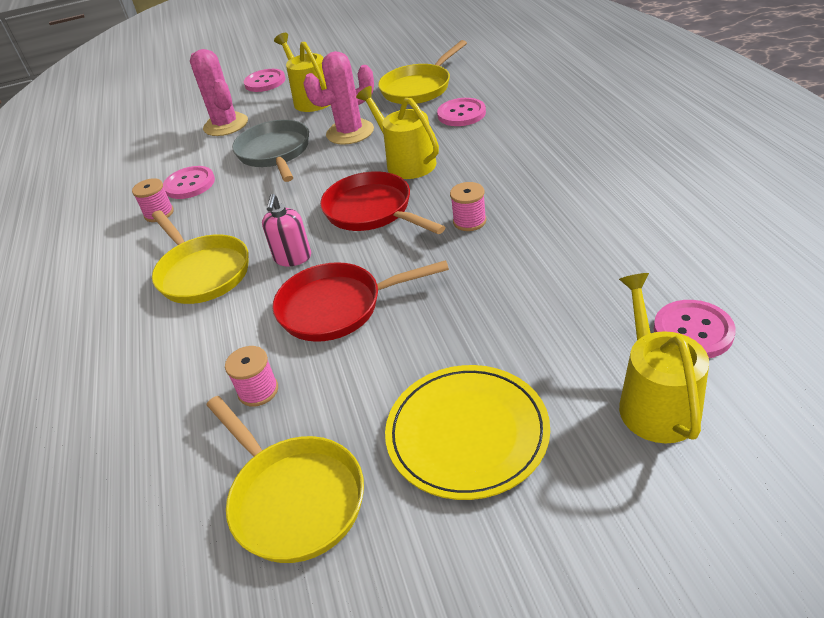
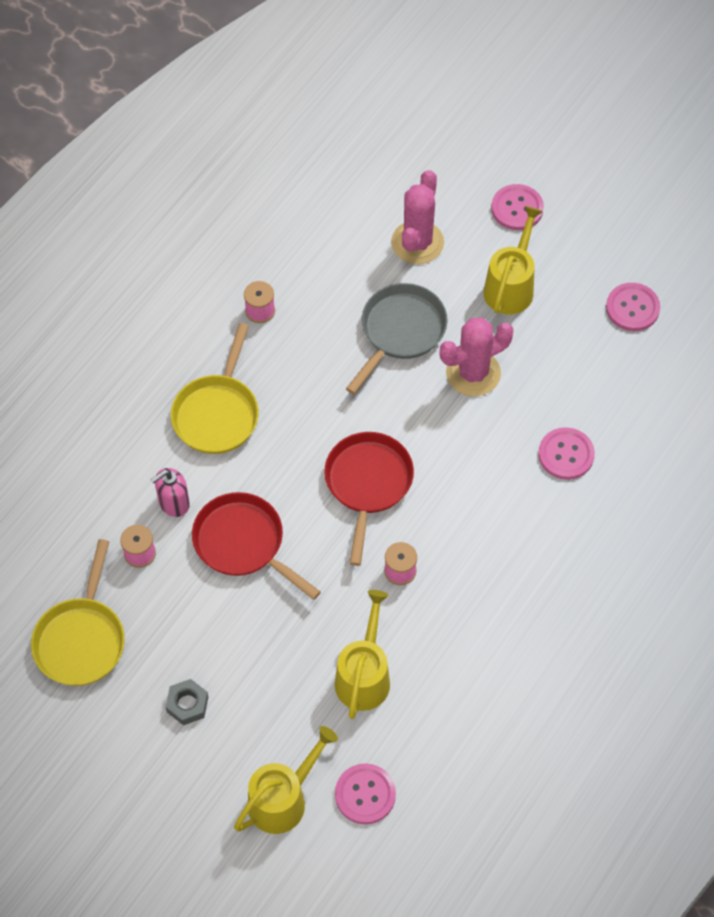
camera: 45 degrees right, 20 degrees up
(189, 184) = (311, 298): pink button -> pink button (632, 308)
(293, 258) = (274, 468): pink soap dispenser -> pink soap dispenser (173, 503)
(350, 132) = (473, 373): pink cactus -> pink cactus turned 45 degrees counterclockwise
(406, 162) = (454, 461): yellow watering can -> yellow watering can (364, 676)
(419, 88) = (593, 378): yellow pan -> none
(467, 433) = (187, 704): yellow plate -> grey nut

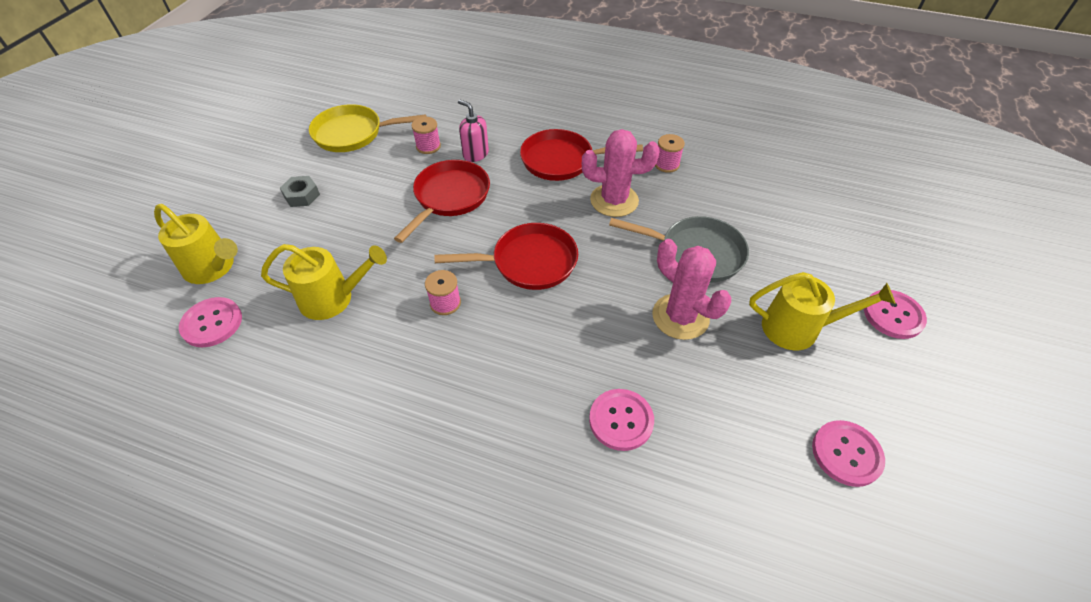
camera: 75 degrees right, 10 degrees down
(217, 413) = (562, 160): yellow pan -> red pan
(417, 242) = (797, 246): pink cactus -> pink cactus (614, 200)

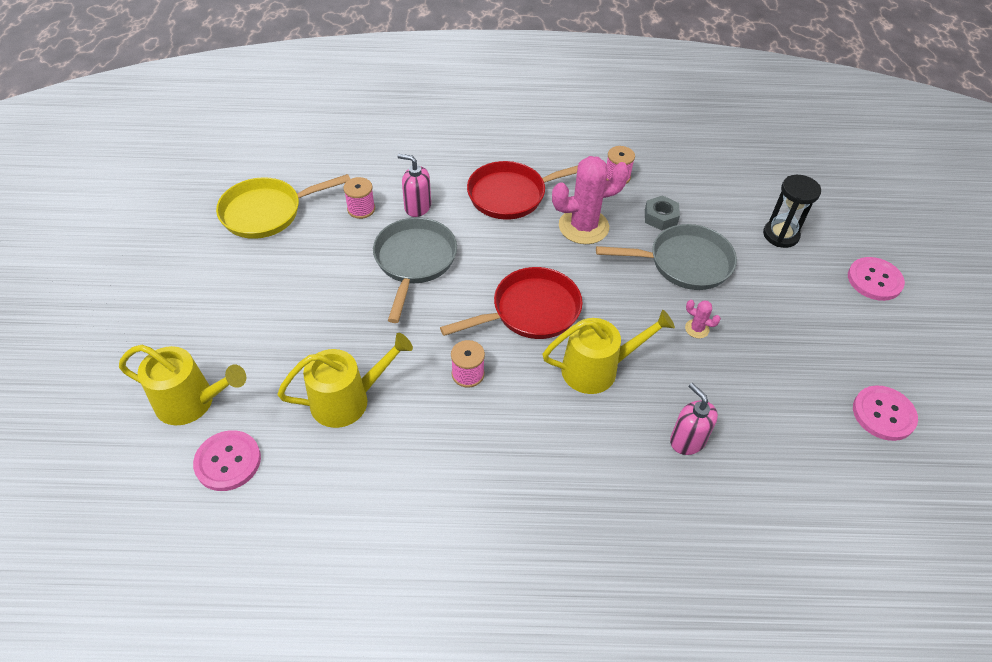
camera: 20 degrees left, 0 degrees up
(302, 195) = (248, 296): grey nut -> grey nut (660, 217)
(449, 197) = (414, 261): red pan -> grey pan
(621, 420) = (687, 440): pink button -> pink soap dispenser
(680, 317) = (697, 329): pink cactus -> pink cactus, size x0.43
(798, 328) = (802, 313): yellow watering can -> yellow watering can (597, 369)
(807, 249) = (780, 235): none -> black hourglass

